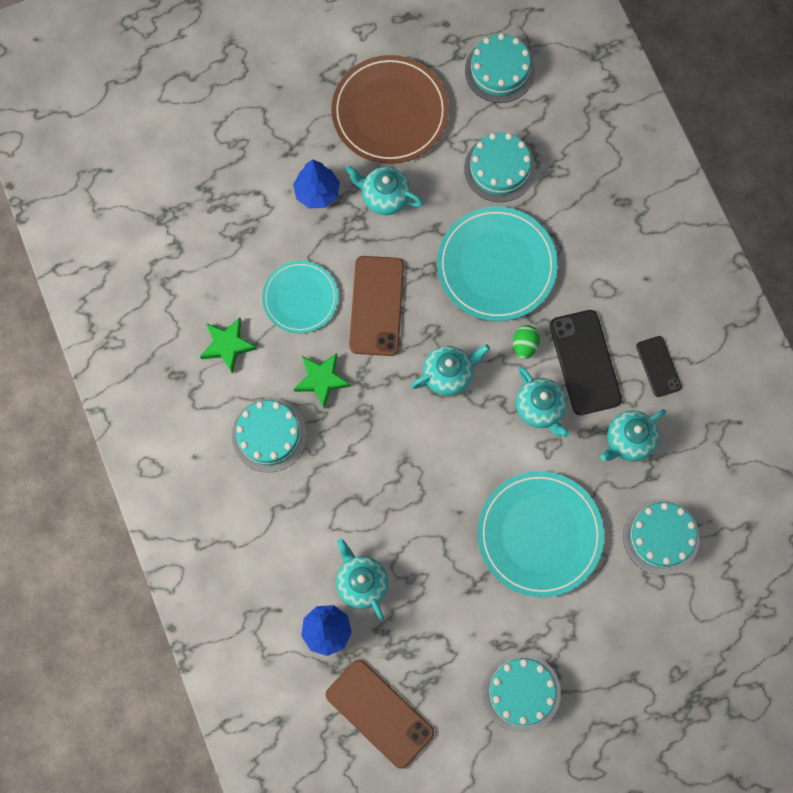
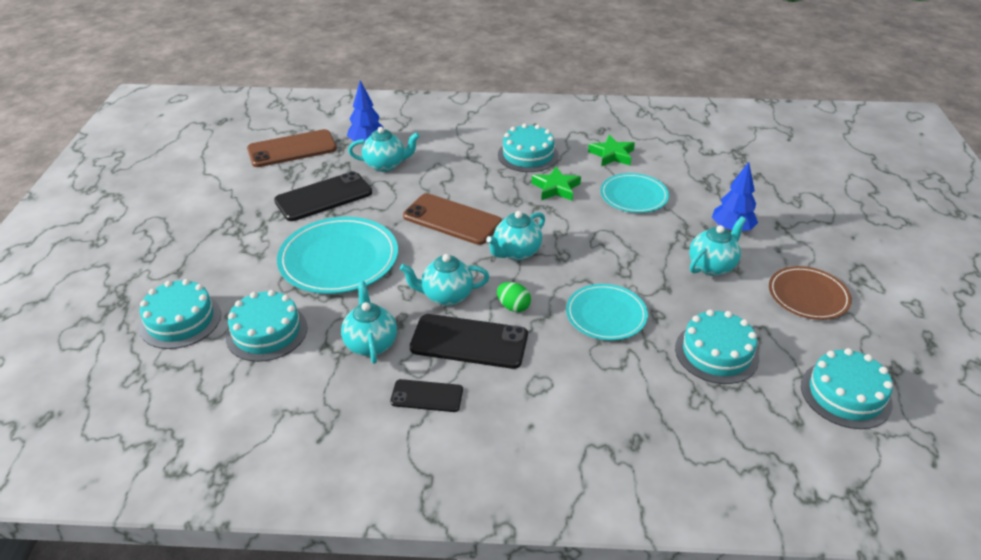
camera: 115 degrees right, 35 degrees down
(376, 306) = (605, 232): brown phone -> brown phone (452, 219)
(390, 112) = (808, 296): brown plate -> brown plate, size x0.63
(448, 374) = (516, 252): turquoise teapot -> turquoise teapot turned 45 degrees clockwise
(451, 614) = (323, 197): none -> black phone
(496, 266) = (606, 315): turquoise plate -> turquoise plate, size x0.63
(521, 692) = (235, 212): turquoise cake -> turquoise cake (180, 320)

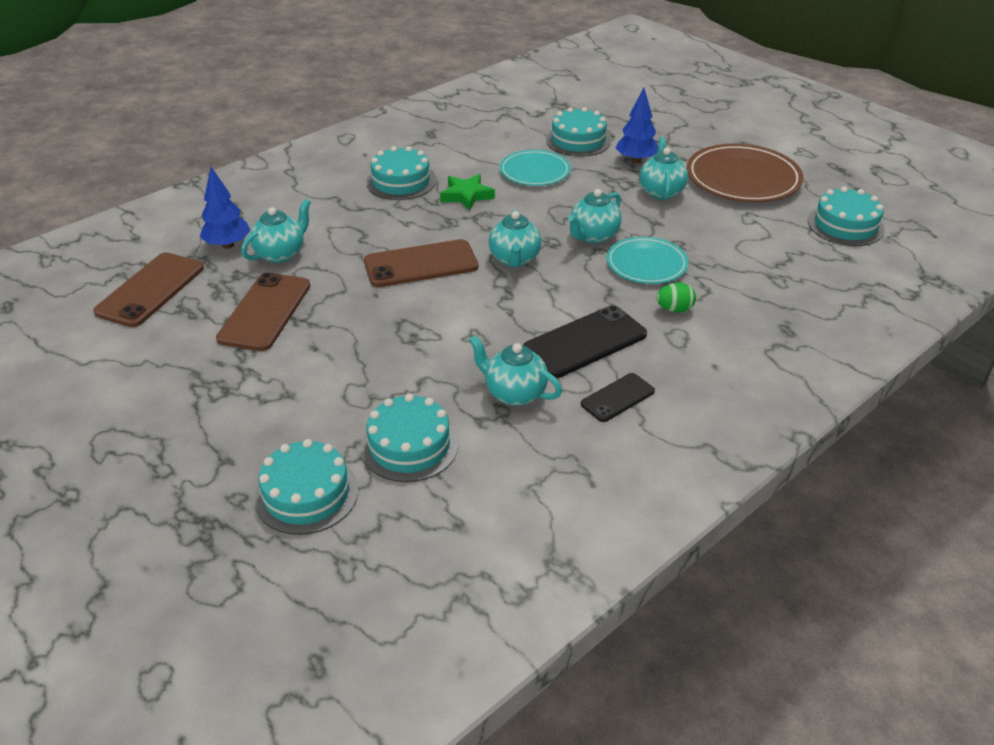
camera: 45 degrees left, 0 degrees up
(323, 197) = (265, 312): black phone -> brown phone
(339, 259) = (373, 351): turquoise plate -> none
(446, 296) = (514, 322): turquoise teapot -> turquoise teapot (593, 236)
(513, 307) = (576, 298): green egg -> green egg (674, 309)
(612, 155) = (470, 149): green star -> none
(716, 353) = (747, 245): turquoise cake -> turquoise cake (578, 140)
(808, 296) = (743, 178): brown plate -> brown plate, size x1.59

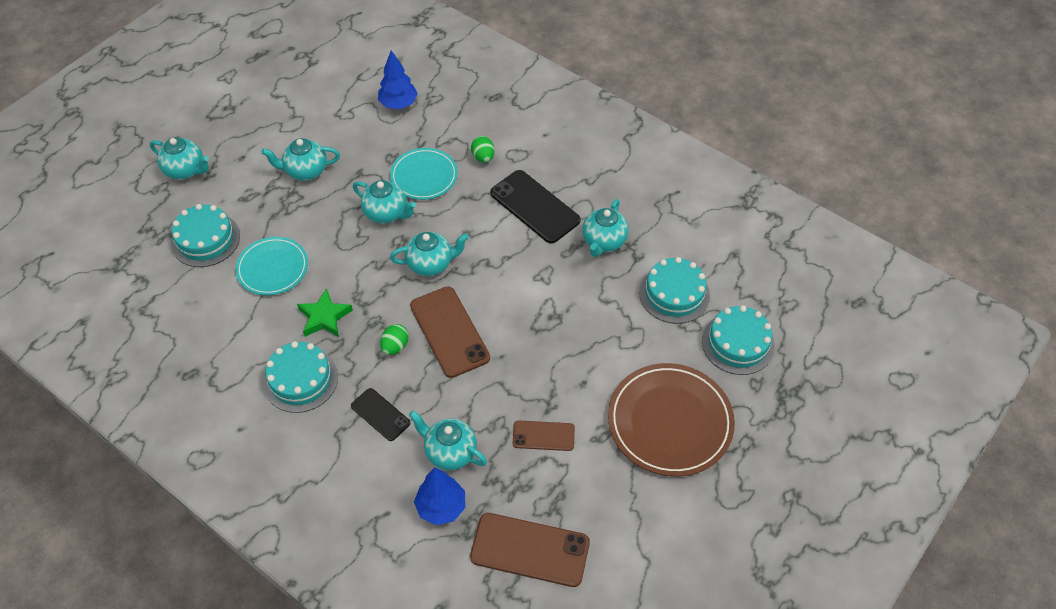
camera: 100 degrees left, 15 degrees up
(265, 312) = (543, 436): brown phone -> brown phone, size x0.58
(416, 231) = (395, 346): none -> green egg
(617, 397) = (592, 184): black phone -> black phone (380, 414)
(636, 160) = (247, 192): blue tree -> blue tree (398, 104)
(667, 131) = (186, 170): none -> turquoise teapot
(743, 178) = (278, 117): brown plate -> brown plate (670, 422)
(845, 225) = (350, 58): turquoise cake -> none

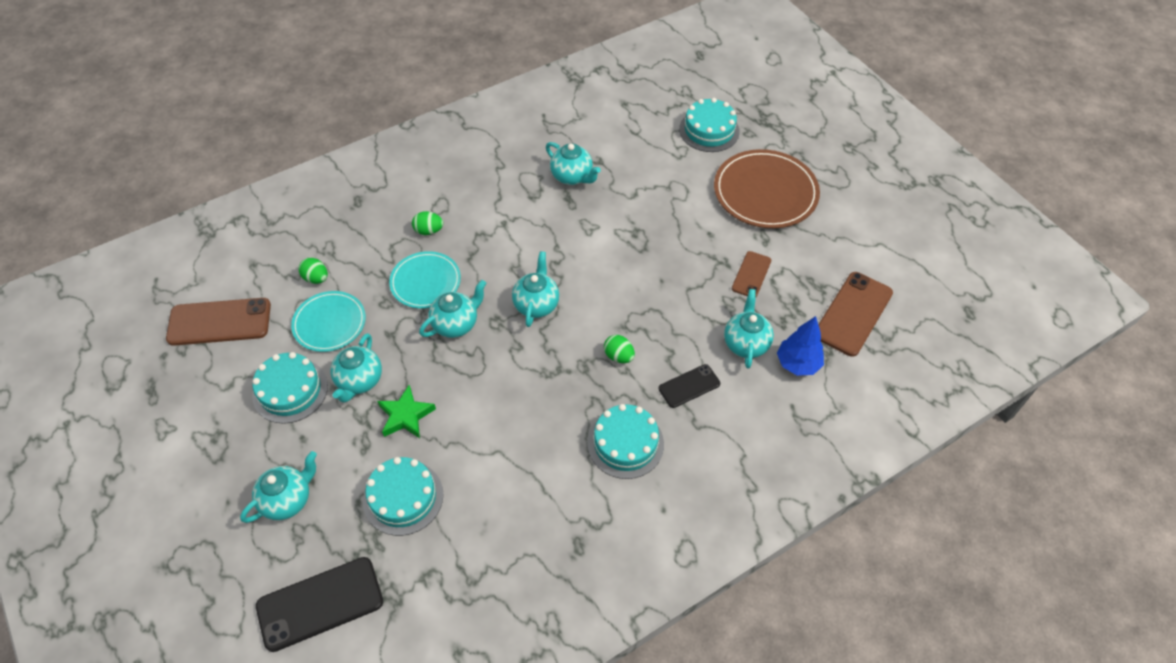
camera: 70 degrees left, 0 degrees up
(272, 268) = (476, 439): turquoise plate -> turquoise plate (329, 323)
(324, 317) = (559, 406): green star -> green star (406, 415)
(398, 104) = (316, 278): blue tree -> green egg
(449, 332) = (620, 310): brown phone -> brown phone (219, 322)
(450, 452) = (746, 343): turquoise teapot -> turquoise teapot turned 135 degrees clockwise
(535, 207) = (509, 211): black phone -> black phone (320, 603)
(674, 294) = (646, 151): turquoise cake -> turquoise cake (290, 390)

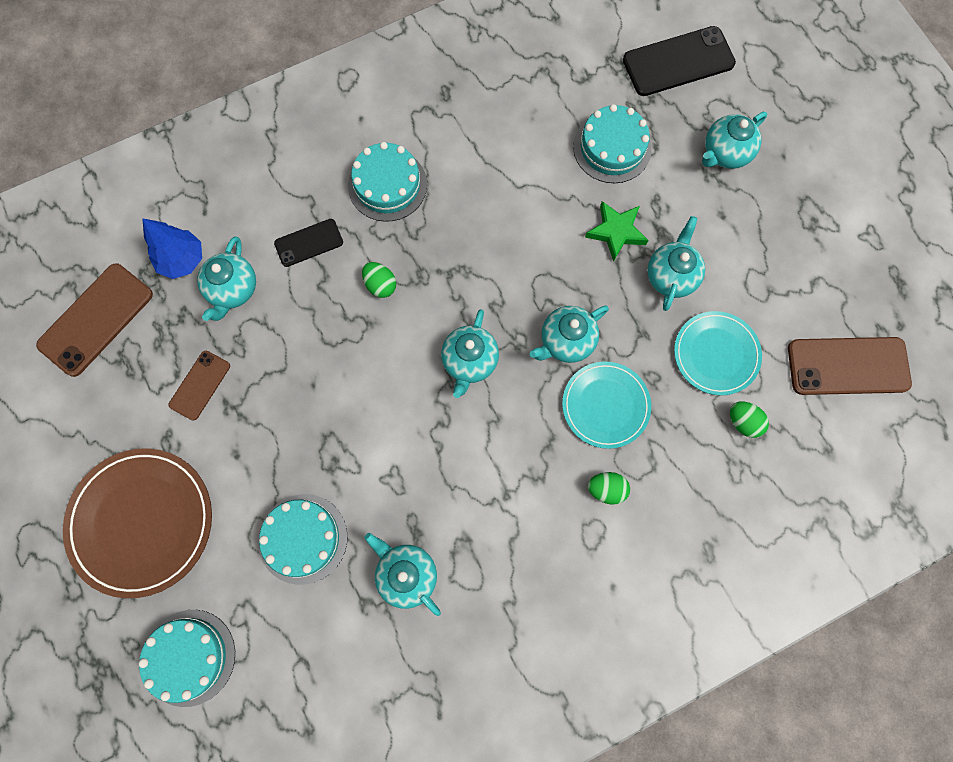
camera: 175 degrees left, 20 degrees up
(290, 390) = (745, 270): turquoise cake -> turquoise cake (303, 538)

